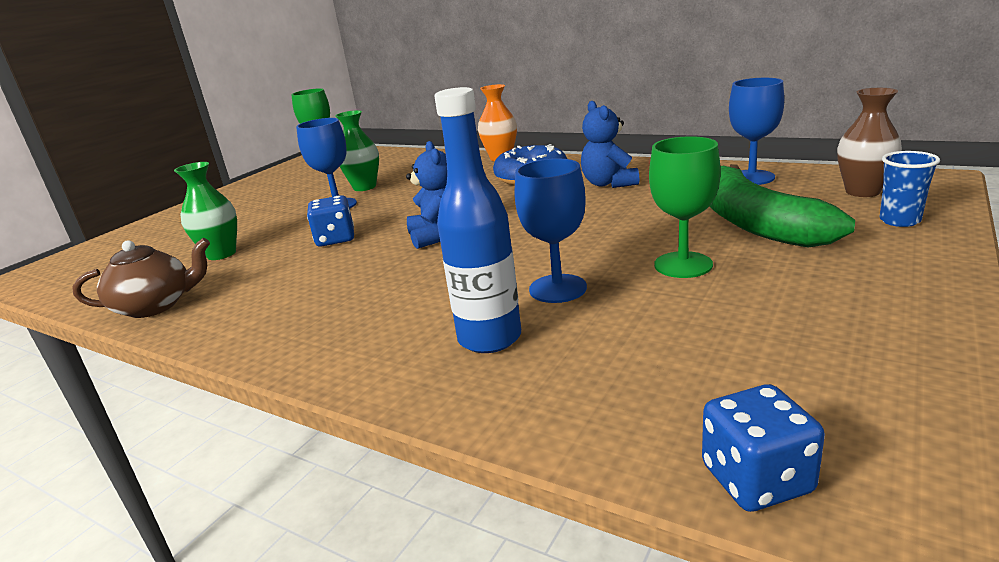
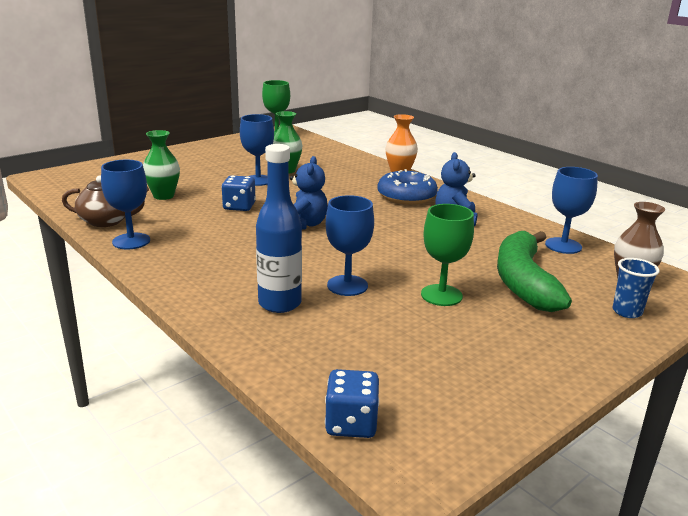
camera: 15 degrees right, 0 degrees up
(209, 321) = (131, 241): none -> blue goblet

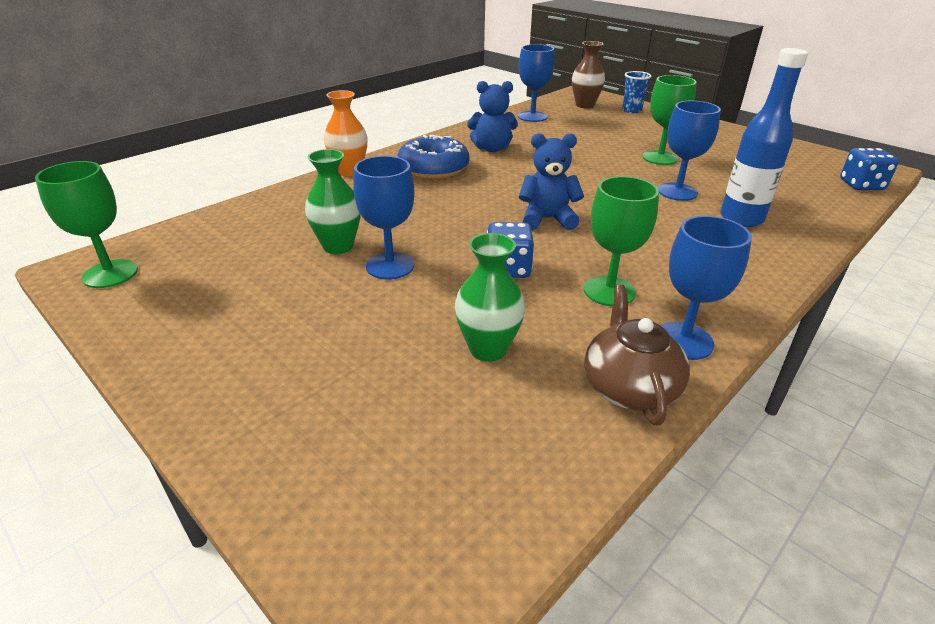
camera: 95 degrees left, 10 degrees up
(196, 230) = (609, 291): none -> green goblet
(524, 282) = (611, 132): green banana -> none

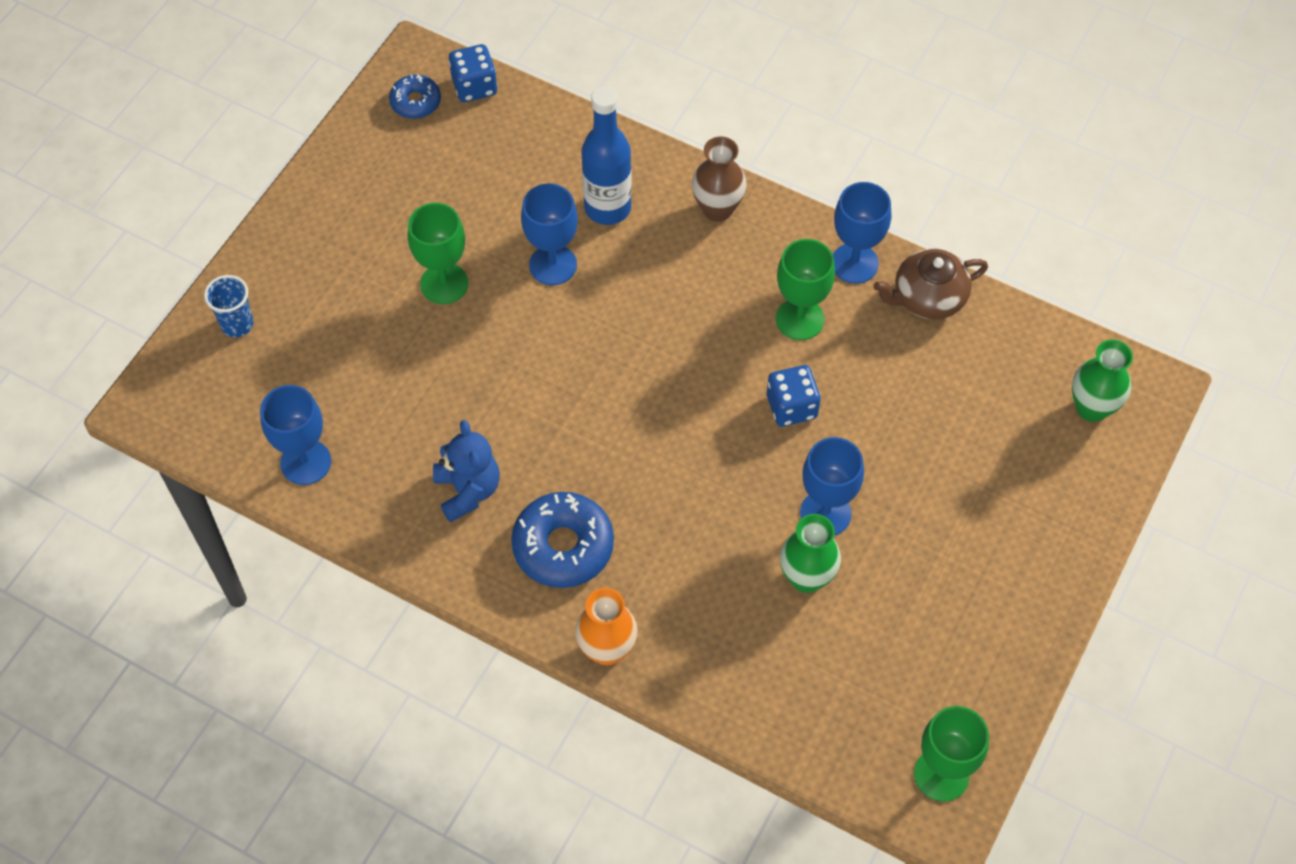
camera: 105 degrees left, 25 degrees up
(488, 349) = (921, 397): green vase -> green vase (1092, 408)
(547, 219) = (671, 388): blue teddy bear -> none
(584, 105) = (224, 393): brown vase -> brown vase (717, 209)
(833, 165) = (415, 102): none -> blue donut

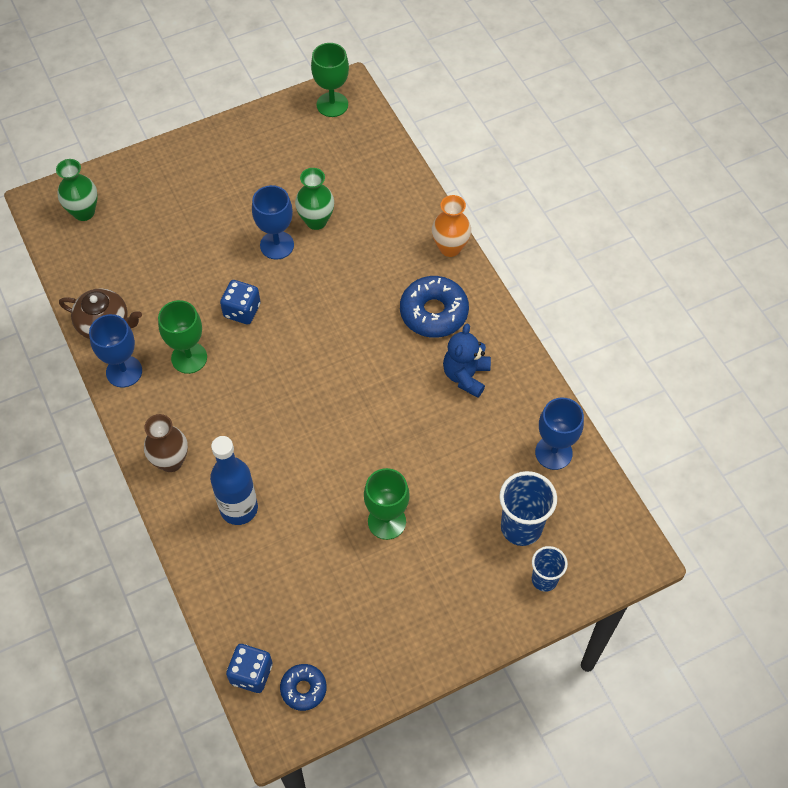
camera: 145 degrees left, 0 degrees up
(294, 361) = (521, 527): none -> blue cup
(553, 265) = (307, 489): blue goblet -> none

